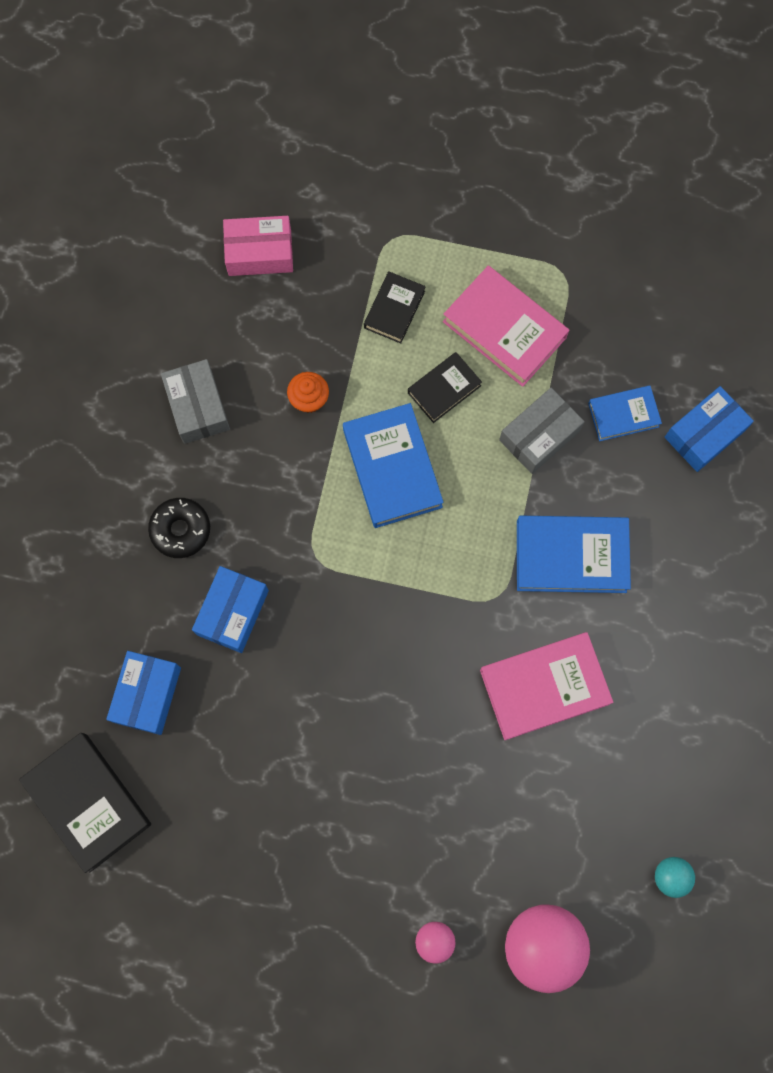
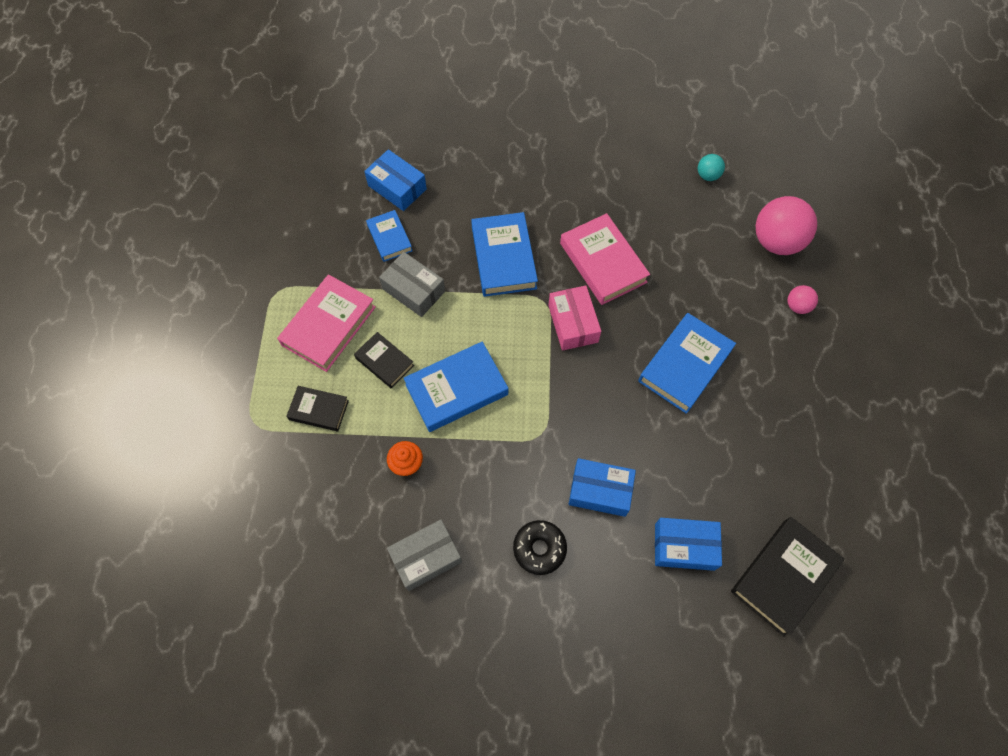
camera: 100 degrees left, 10 degrees down
(259, 252) = (273, 532): pink box -> pink box (573, 323)
(374, 758) = (685, 365): none -> blue book

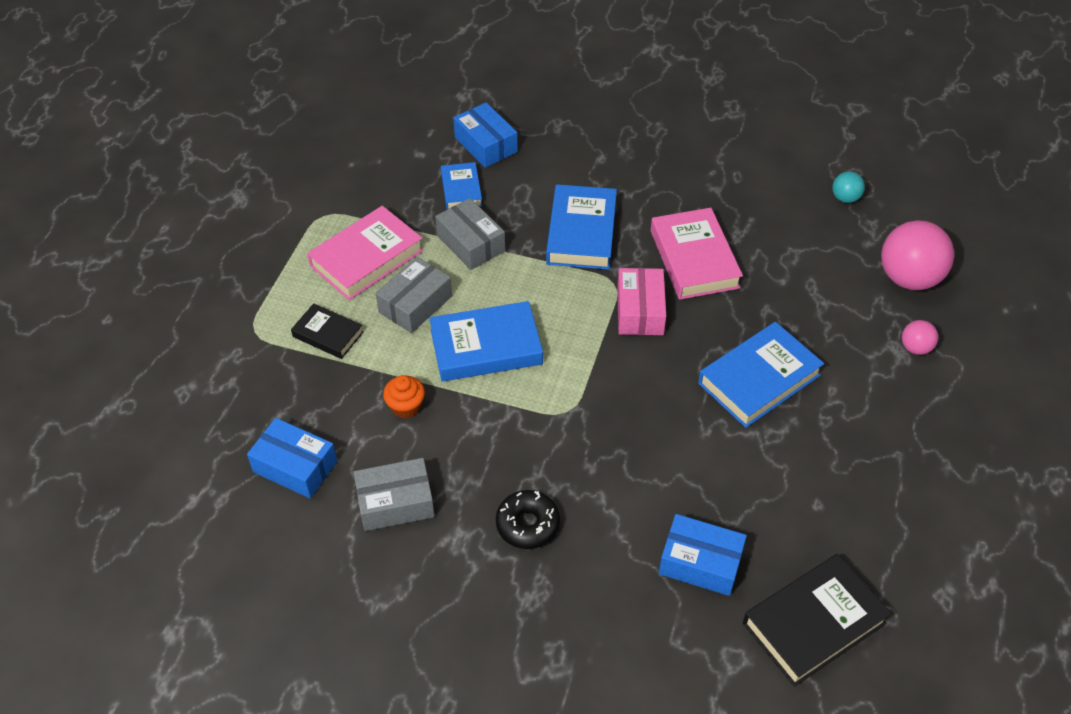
camera: 15 degrees right, 15 degrees down
(384, 362) = (415, 304): black book -> grey box
(600, 491) = (617, 483): blue box -> blue box (295, 466)

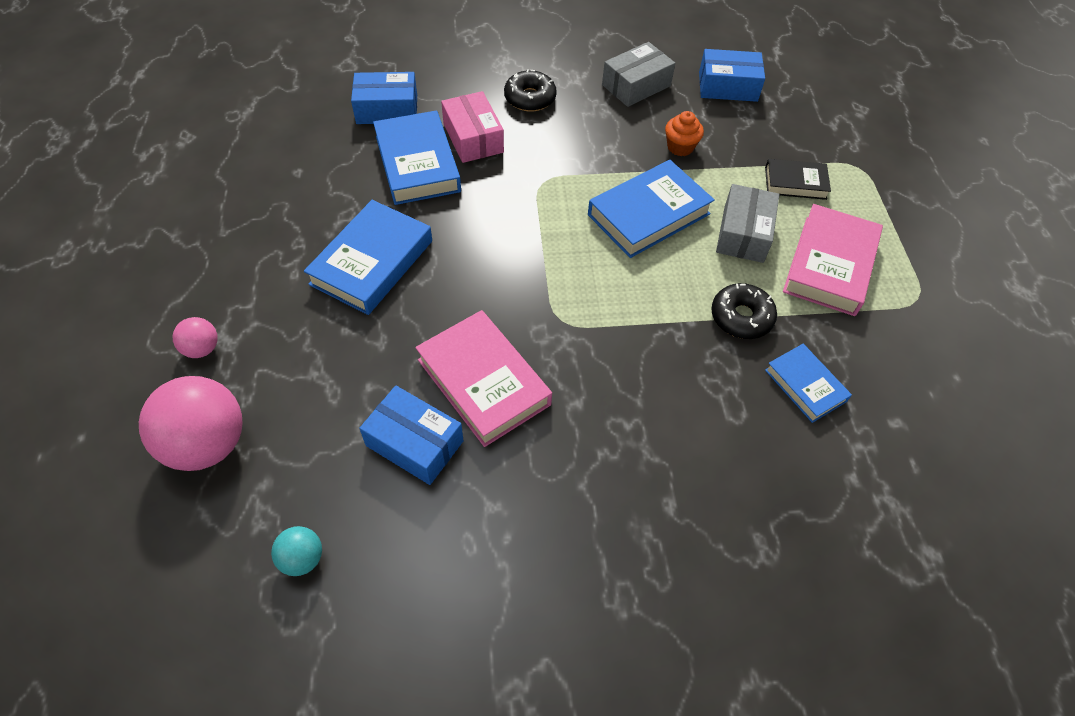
camera: 155 degrees right, 5 degrees up
(471, 243) = (741, 317): grey box -> black donut
(486, 144) = (831, 471): blue box -> blue box (414, 443)
(581, 232) = (630, 373): blue book -> blue book (417, 163)
(640, 311) = (519, 297): pink box -> pink box (473, 138)
(814, 623) = (291, 97): black book -> none

